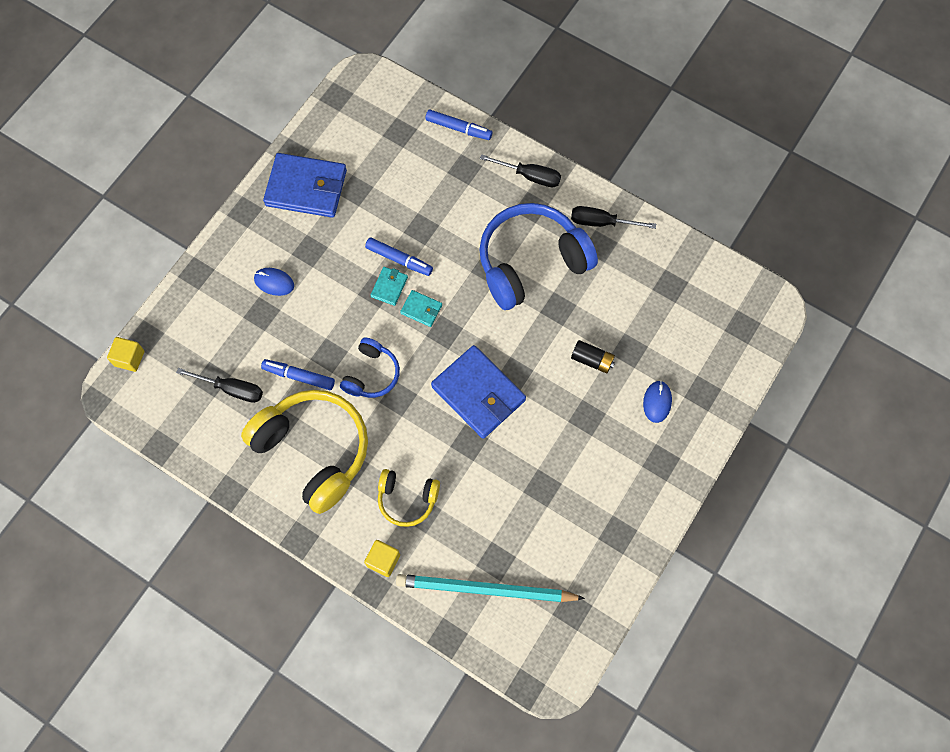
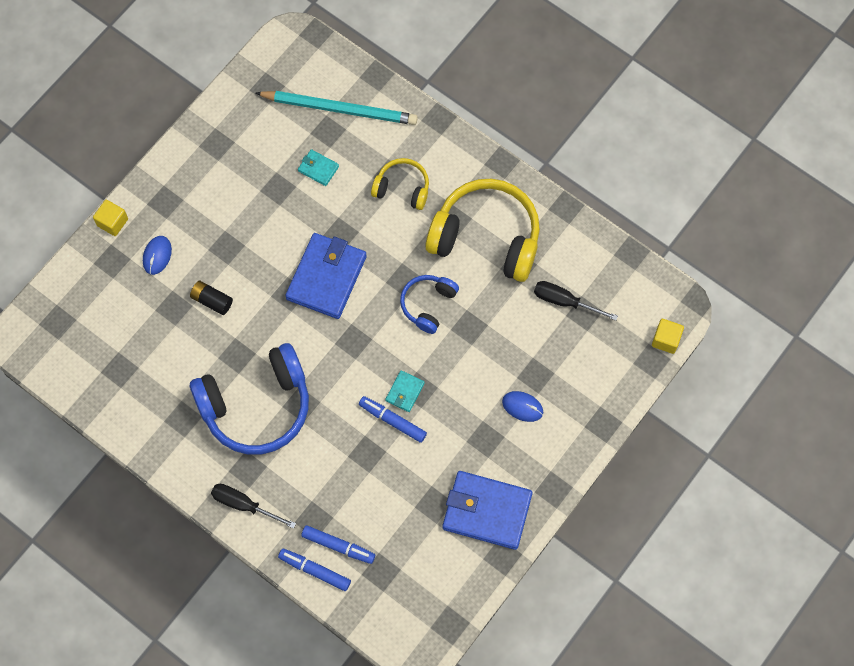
camera: 175 degrees left, 0 degrees up
(299, 376) = (499, 308): blue marker -> blue marker (338, 546)
(314, 451) = (486, 237): yellow headphones -> yellow headphones turned 150 degrees clockwise
(383, 560) = (427, 139): yellow cube -> yellow cube (112, 222)
(421, 309) = (374, 365): turquoise wallet -> turquoise wallet (318, 168)
(478, 393) = (326, 277): blue wallet -> blue wallet turned 60 degrees clockwise
(601, 222) = (176, 444): black screwdriver -> none

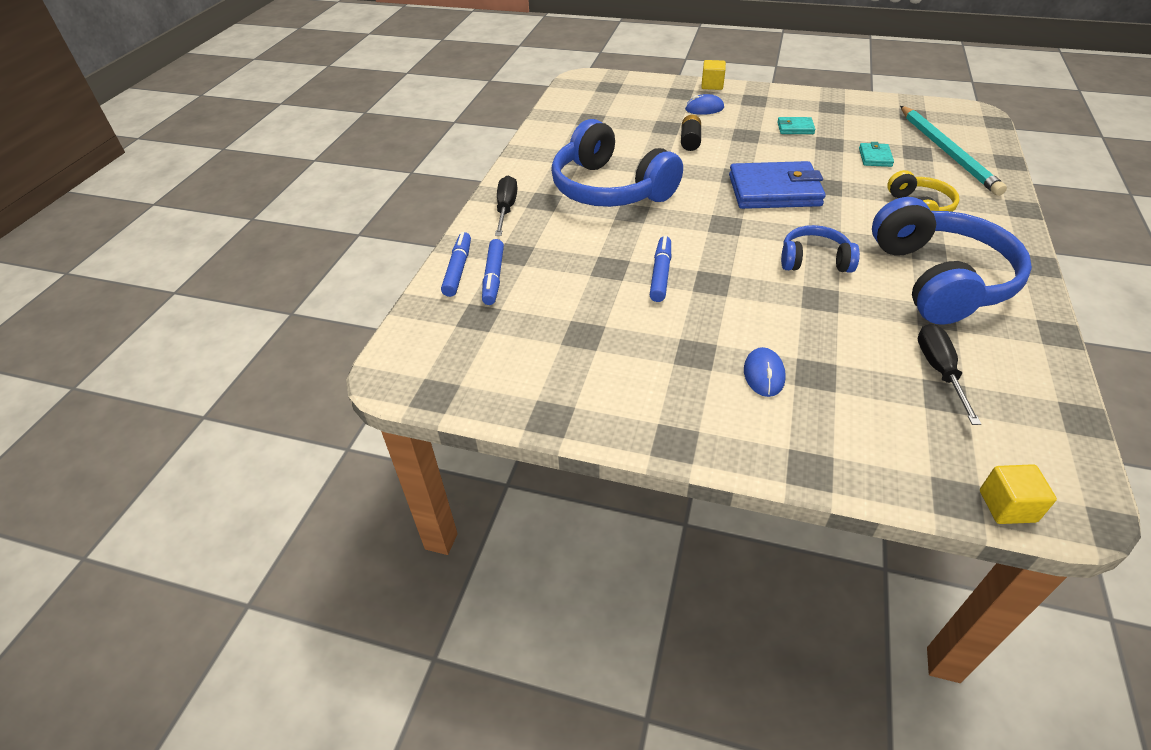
camera: 70 degrees right, 25 degrees down
(404, 392) = (700, 273): turquoise wallet -> turquoise wallet (795, 128)
(486, 237) = (939, 279): yellow headphones -> blue headphones
(487, 511) = (602, 383): blue wallet -> none

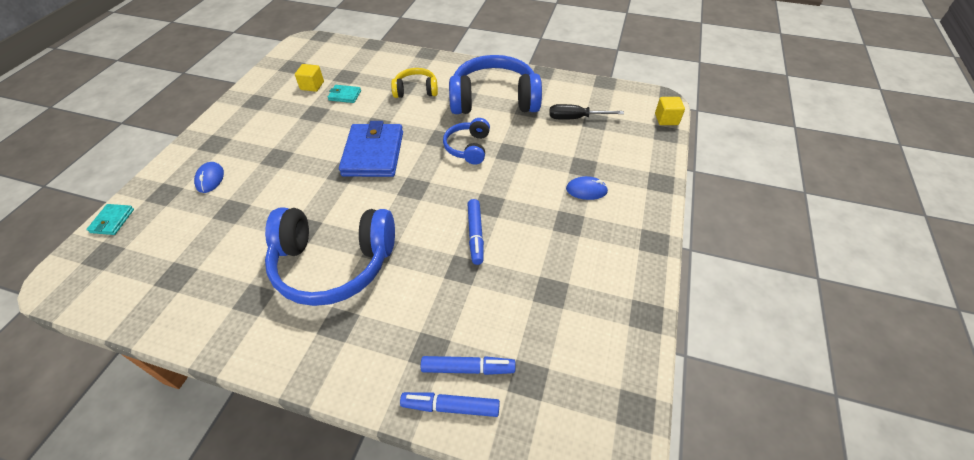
camera: 90 degrees left, 5 degrees up
(506, 208) = (342, 362): black screwdriver -> none
(610, 189) = (334, 263): blue headphones -> blue headphones turned 45 degrees clockwise
(660, 274) = (475, 235): blue marker -> blue marker turned 105 degrees counterclockwise
(690, 141) = (269, 196): black battery -> none
(712, 85) = (164, 168): yellow cube -> yellow cube (312, 86)
(795, 128) = (280, 127): turquoise wallet -> turquoise wallet (112, 221)
(947, 152) = (351, 64): turquoise pencil -> none

